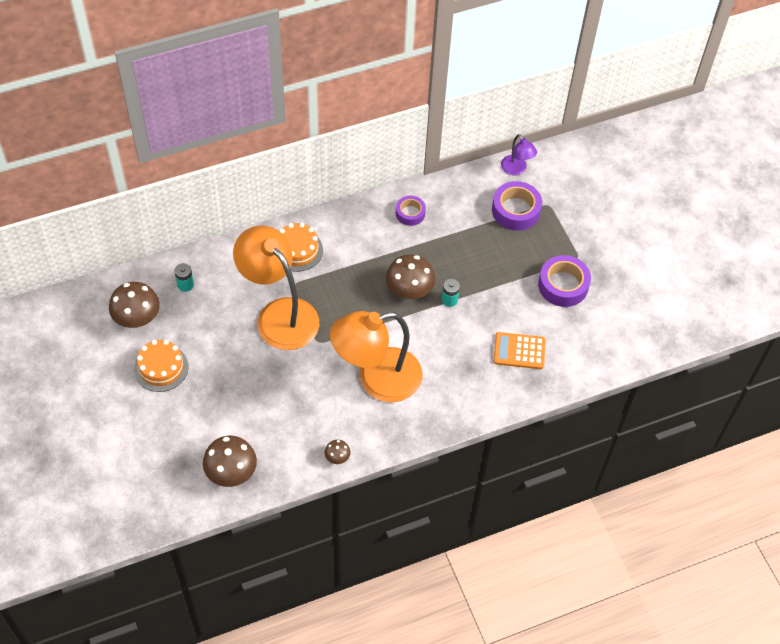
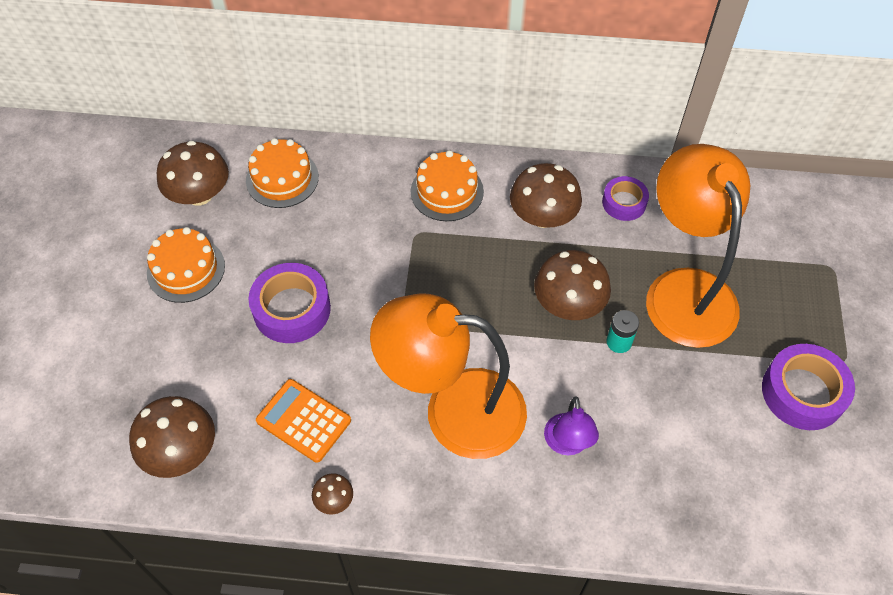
camera: 30 degrees right, 0 degrees up
(185, 285) = (282, 178): turquoise battery -> orange cake
(279, 314) = (375, 264): orange lamp -> orange lamp (684, 290)
(365, 242) = (543, 216): none -> brown mushroom
(515, 210) = (779, 256): purple tape -> purple tape (292, 309)
(516, 169) = (806, 202): purple lamp -> purple lamp (567, 444)
(519, 351) = (687, 463): orange calculator -> orange calculator (304, 420)

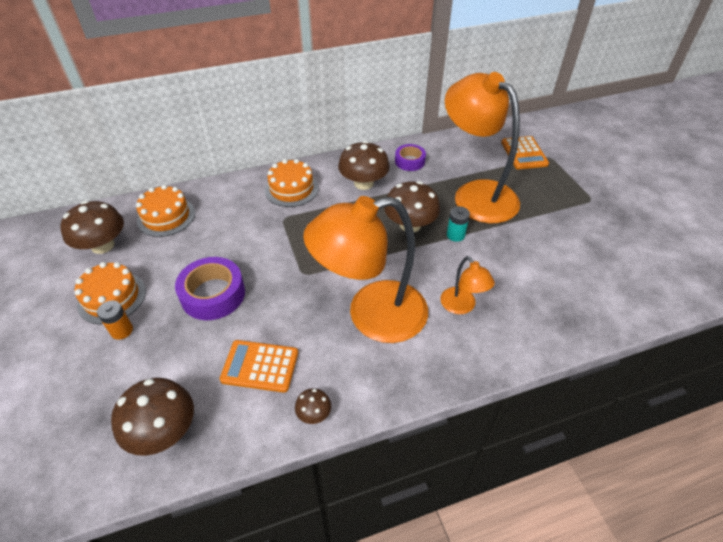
camera: 25 degrees left, 10 degrees down
(182, 316) = (122, 330): none -> orange battery
(567, 444) = (462, 306): purple lamp -> orange lamp
(797, 248) = (524, 153): none -> orange calculator
(803, 392) = (581, 224): purple tape -> none

